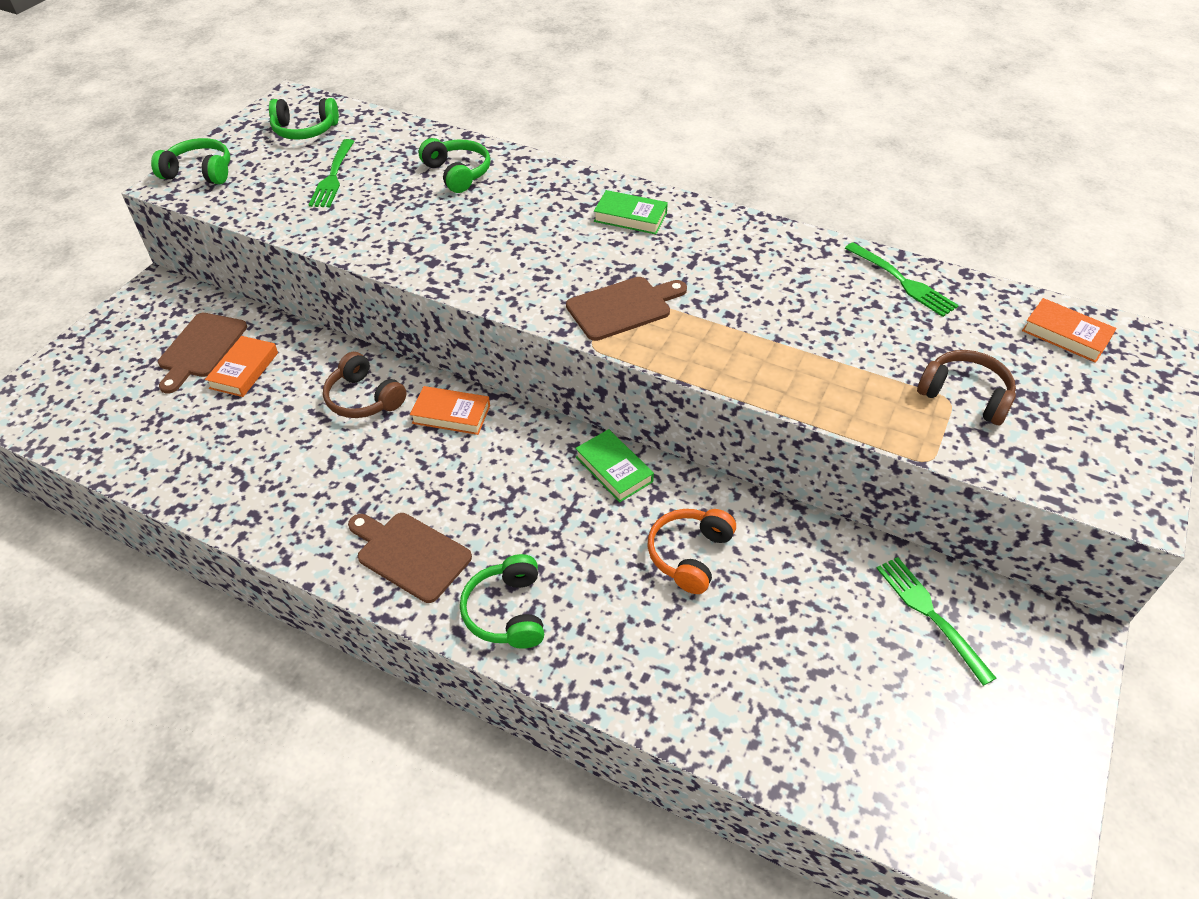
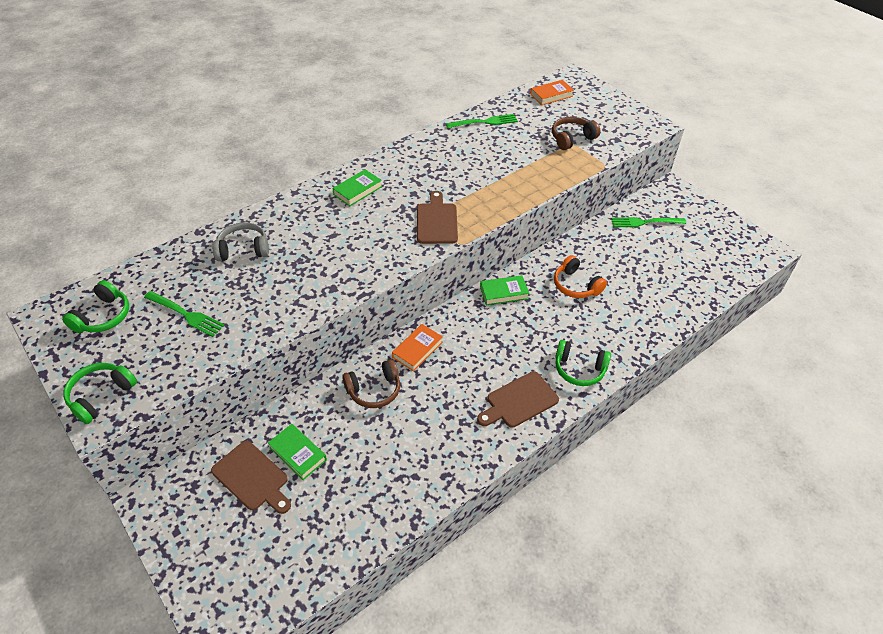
camera: 65 degrees left, 0 degrees up
(244, 370) = (298, 454): orange book -> green book
(457, 173) = (243, 249): green headphones -> grey headphones

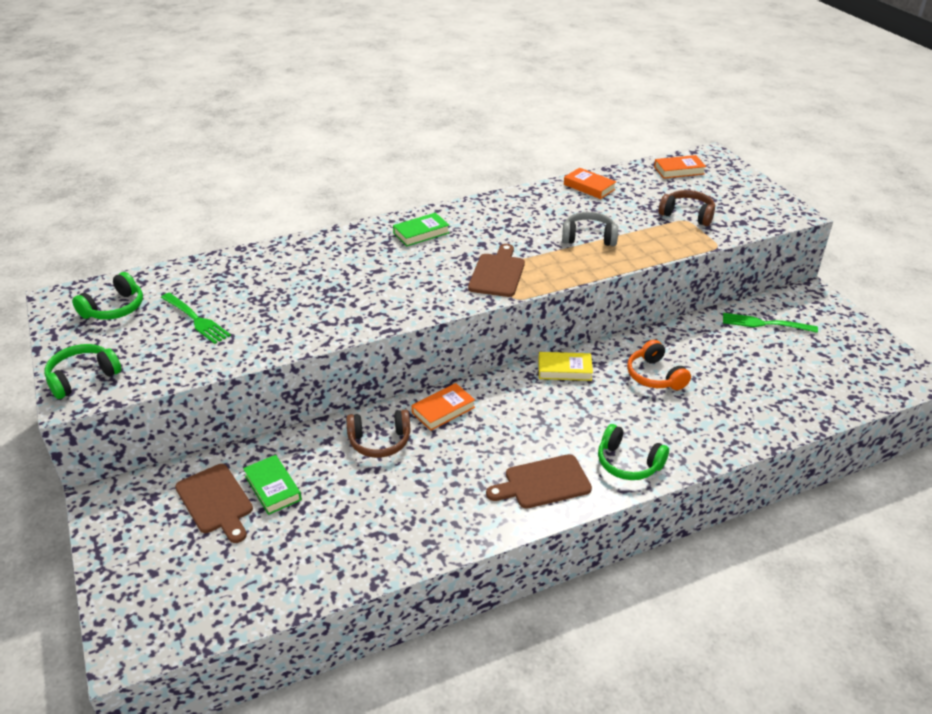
camera: 15 degrees right, 10 degrees down
(243, 249) = (278, 270): grey headphones -> grey headphones (588, 238)
(484, 122) = (589, 187): green fork -> orange book
(504, 293) = (564, 370): green book -> yellow book
(572, 139) = (687, 215): brown headphones -> brown headphones turned 45 degrees clockwise

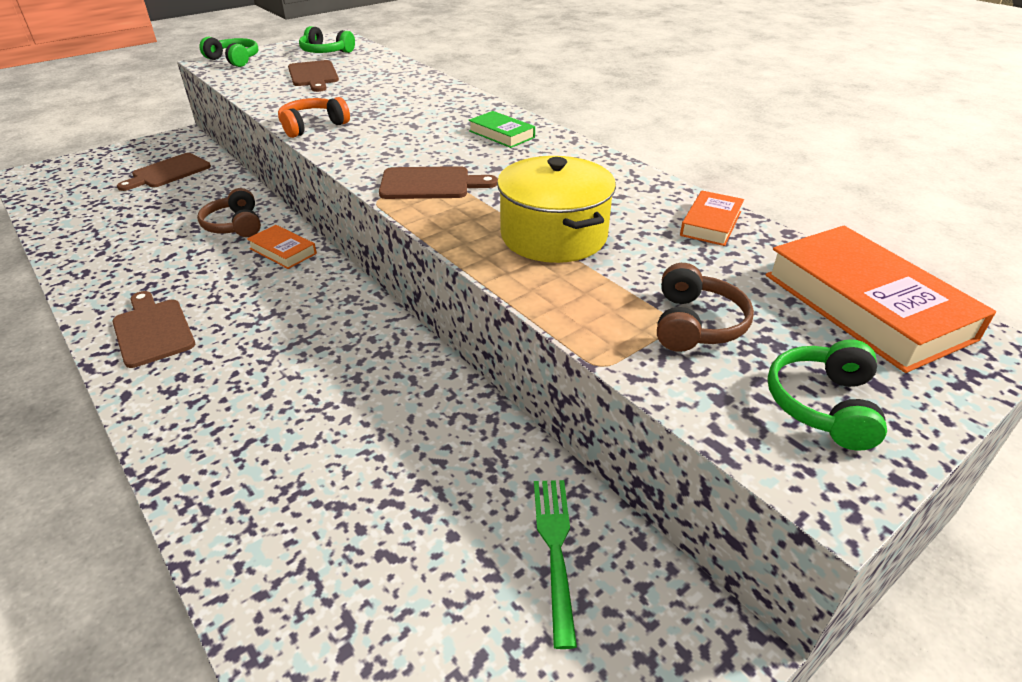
camera: 75 degrees right, 0 degrees up
(195, 319) = (313, 75): green fork -> brown cutting board
(273, 488) = (179, 190): green book -> none
(564, 370) = (366, 323): yellow book -> none
(588, 238) = (553, 236): grey headphones -> yellow pot
(628, 463) = (175, 395): green headphones -> green headphones (823, 405)
(655, 376) = (365, 406): orange headphones -> orange headphones (312, 126)
(679, 170) = (865, 306): orange book -> orange book, size x1.96

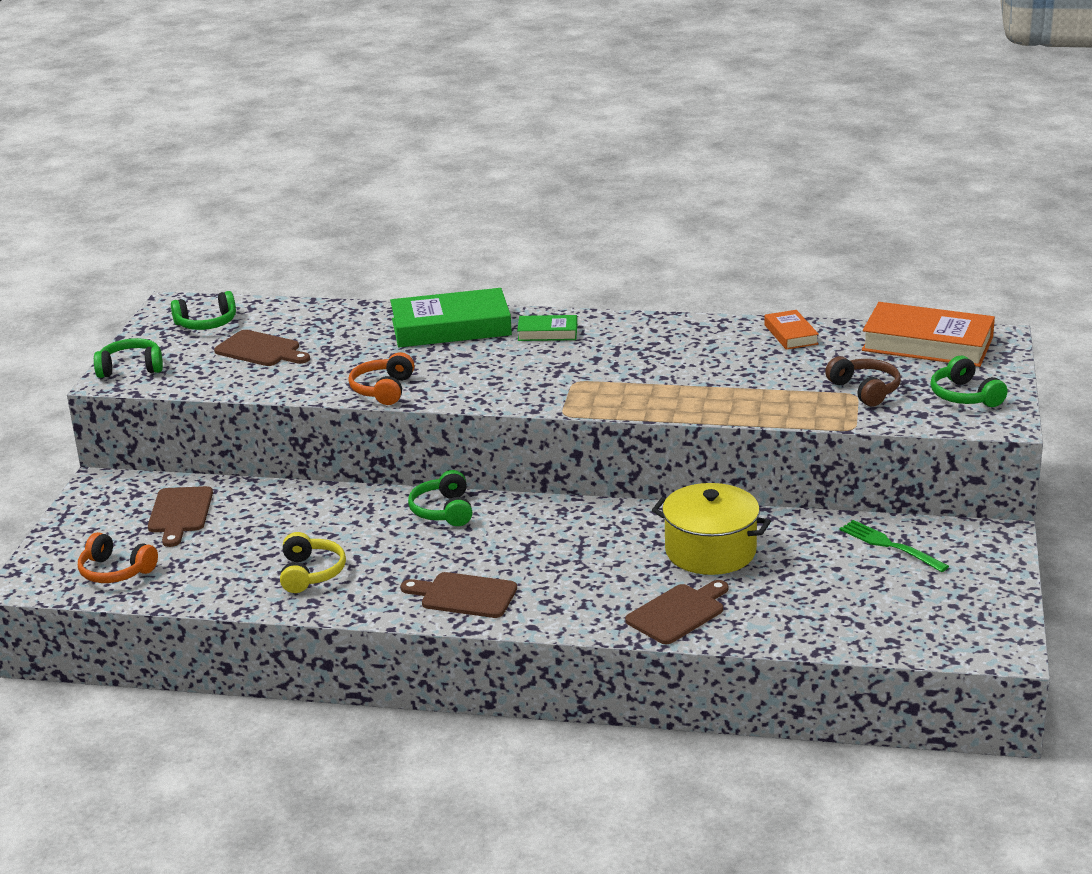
camera: 40 degrees left, 10 degrees down
(66, 190) = (115, 571): none -> orange headphones
(127, 250) = (310, 573): none -> yellow headphones
(235, 225) = (358, 516): brown headphones -> none
(283, 251) = (443, 511): orange book -> green headphones
(430, 184) = (575, 388): brown cutting board -> brown cutting board (678, 613)
(447, 105) = (451, 327): none -> green book
(553, 236) = (717, 382): yellow pot -> yellow pot (710, 551)

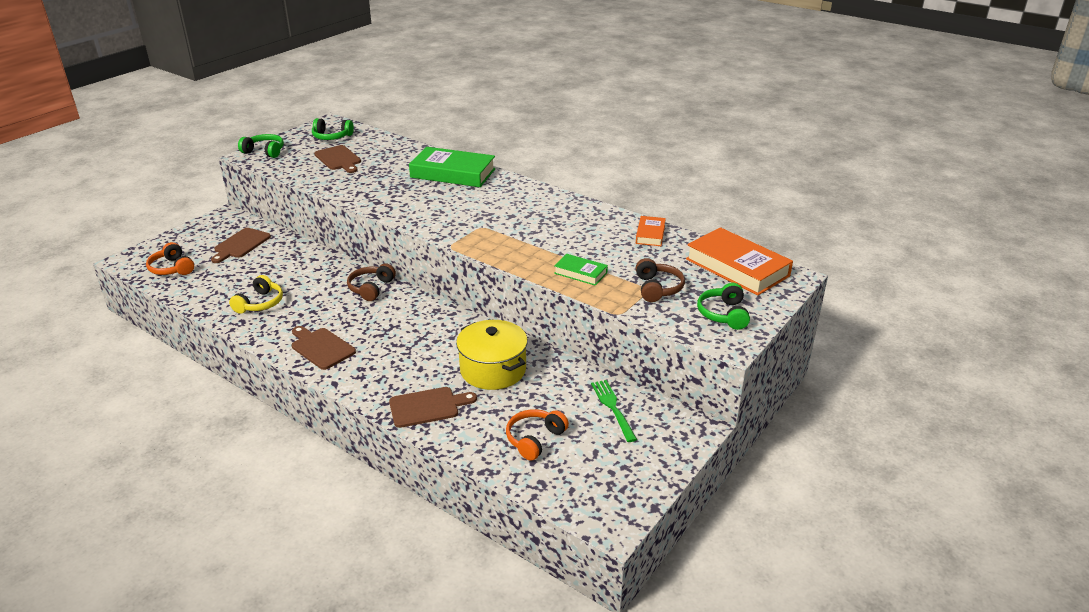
camera: 25 degrees right, 5 degrees up
(383, 390) = (371, 201): orange headphones -> orange headphones (534, 439)
(443, 511) = (371, 288): green headphones -> brown headphones
(547, 333) = (502, 191): green book -> green book (580, 273)

